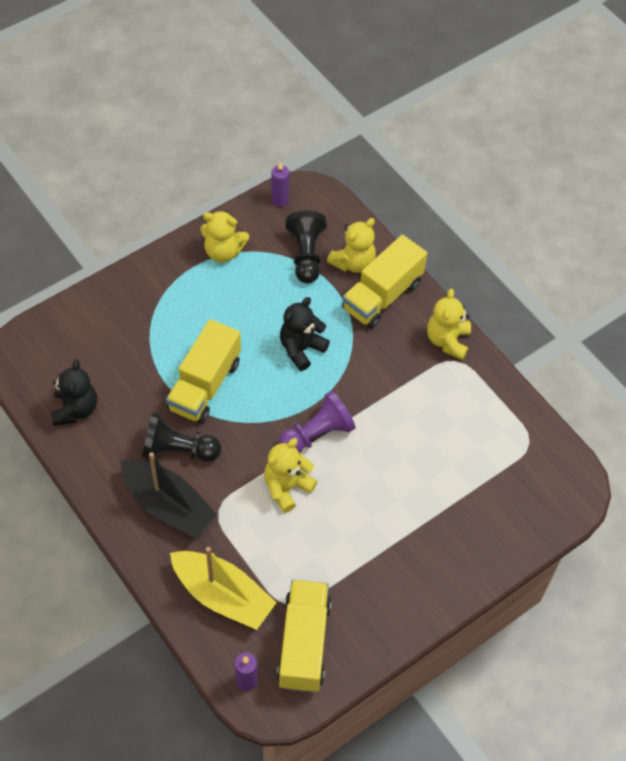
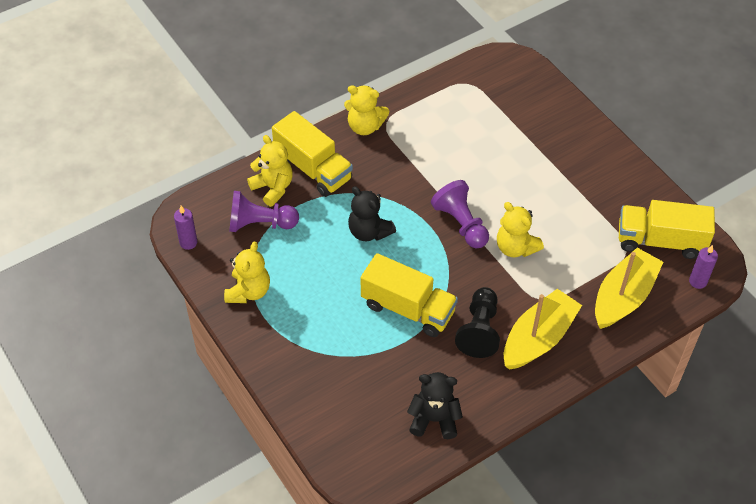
camera: 85 degrees left, 5 degrees down
(168, 506) = (538, 338): black boat -> yellow boat
(306, 255) = (260, 224): black pawn -> purple pawn

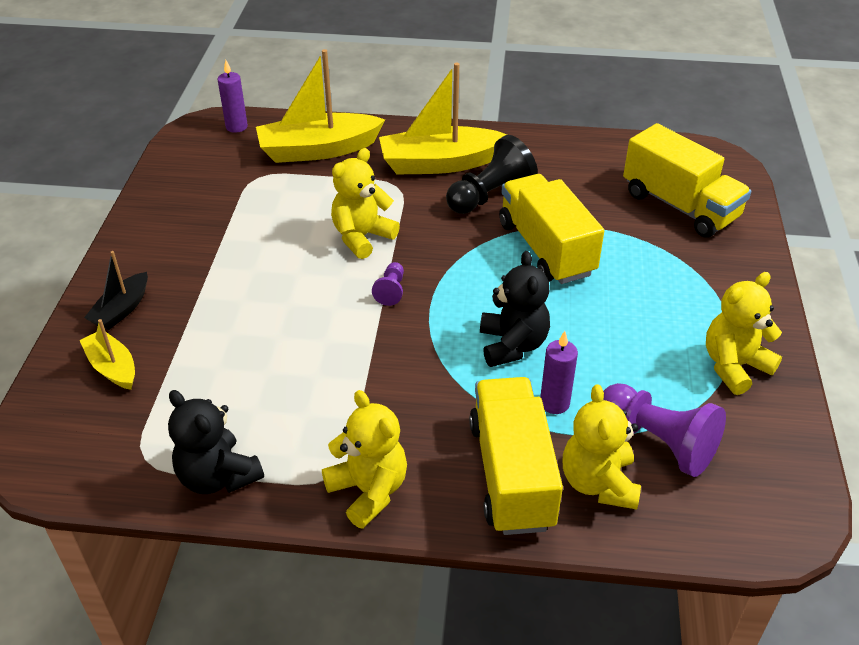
camera: 140 degrees left, 10 degrees down
(188, 242) = (790, 479): purple candle -> purple candle (554, 403)
(434, 419) = (609, 162): black teddy bear -> black teddy bear (218, 476)
(461, 224) = (391, 291): purple pawn -> purple pawn, size x0.49
(515, 247) = (362, 237): yellow teddy bear -> yellow teddy bear turned 135 degrees counterclockwise
(534, 105) = (113, 367): none -> yellow boat
(572, 130) = (121, 309): none -> black boat
(660, 241) = (216, 167): yellow truck -> yellow truck (679, 206)

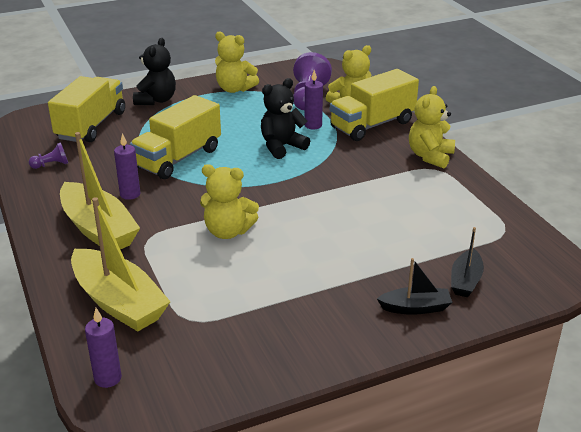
camera: 120 degrees left, 10 degrees down
(113, 367) = (465, 281): yellow boat -> black boat
(218, 476) = (481, 201): black teddy bear -> black teddy bear (156, 100)
(391, 291) = (275, 200): purple pawn -> purple pawn (51, 165)
(490, 196) = (130, 194): black pawn -> purple candle

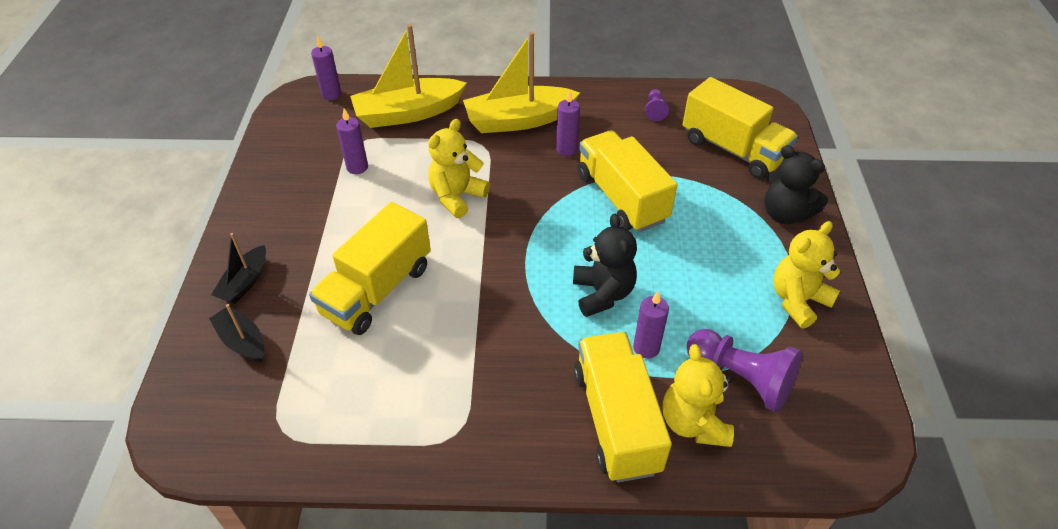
camera: 115 degrees right, 15 degrees up
(226, 303) = (357, 167): none -> purple candle
(359, 236) = (377, 290): none -> yellow truck
(430, 156) = (490, 447): yellow teddy bear -> none

